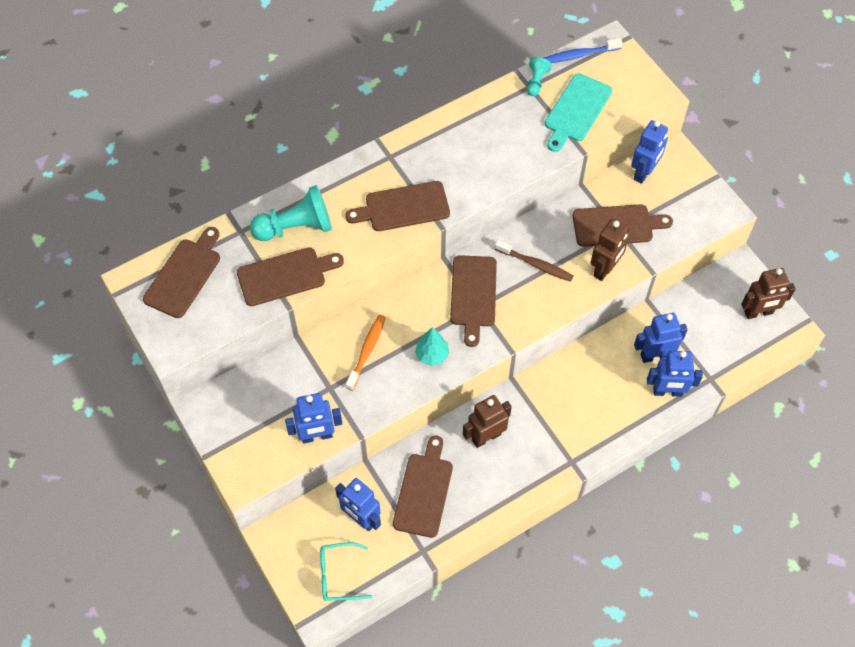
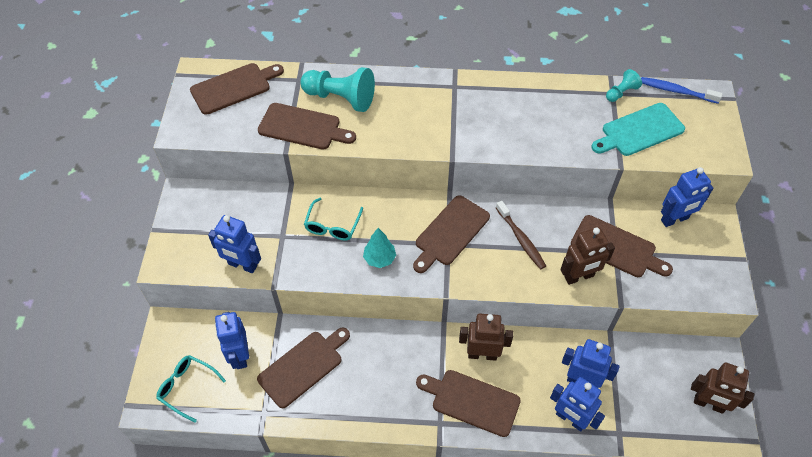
camera: 35 degrees right, 5 degrees down
(367, 351) = (332, 226): orange toothbrush -> turquoise glasses
(403, 207) = (434, 127): brown cutting board -> brown cutting board (472, 401)
(486, 437) = (386, 356): brown robot -> brown robot (482, 354)

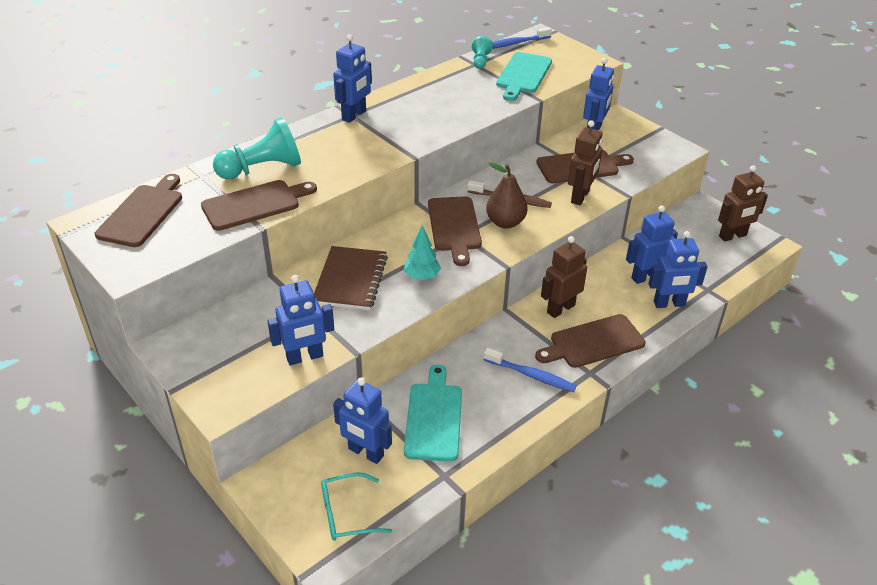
camera: 45 degrees left, 15 degrees down
(303, 366) = (434, 418): brown cutting board -> turquoise cutting board
(332, 226) = (350, 280): turquoise glasses -> brown notebook
(398, 390) = (531, 375): none -> blue toothbrush
(456, 88) = (354, 115): none -> blue robot
(491, 257) = (505, 222): none -> brown pear

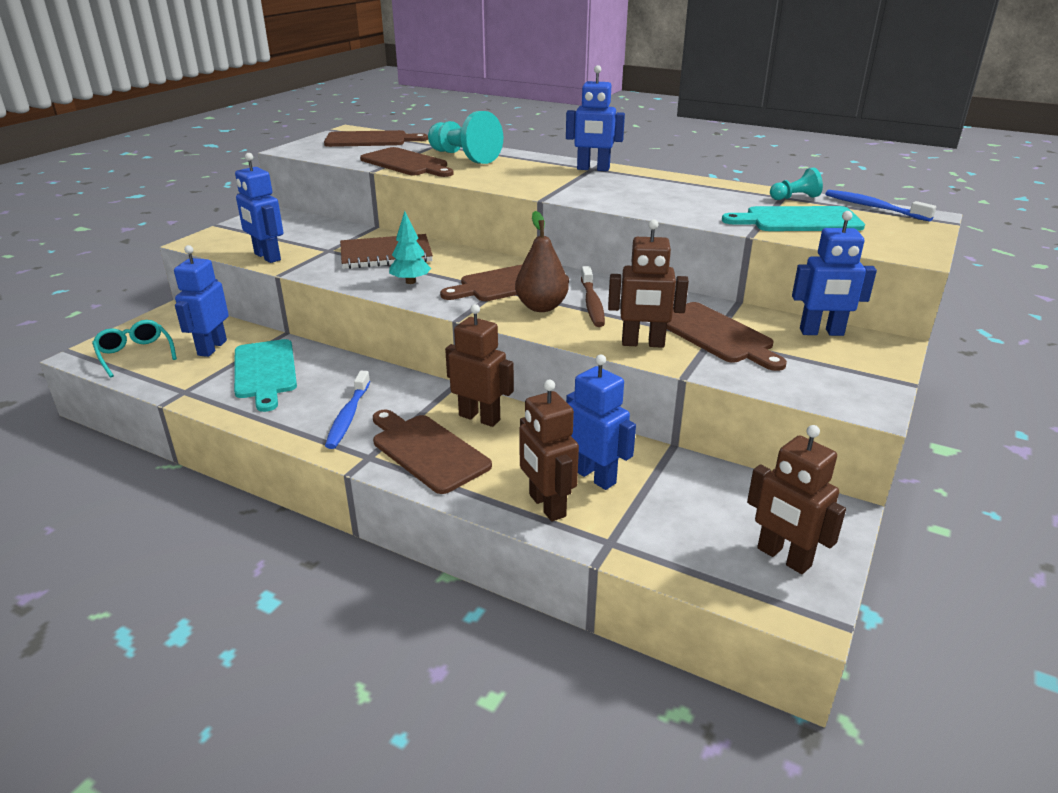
camera: 70 degrees right, 10 degrees down
(434, 418) = (265, 371): turquoise cutting board -> turquoise cutting board turned 90 degrees clockwise
(669, 304) = (546, 506): blue robot -> brown robot

